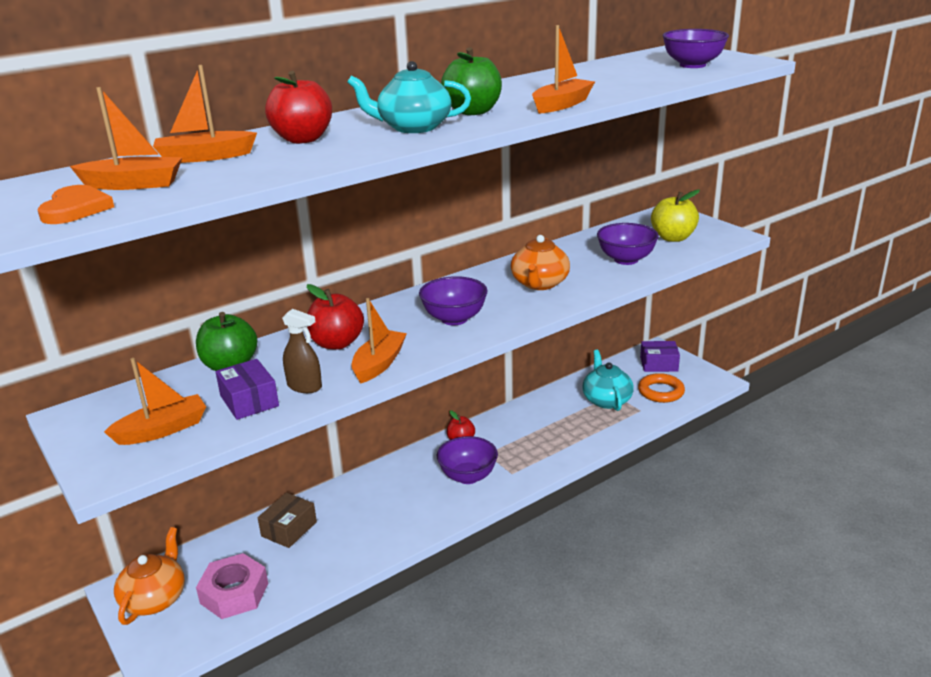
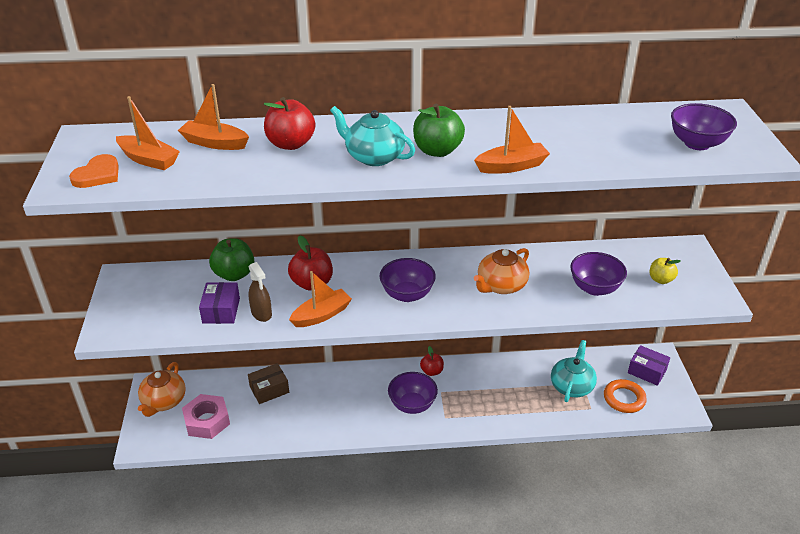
camera: 30 degrees right, 10 degrees up
(155, 599) = (164, 401): orange teapot -> orange teapot turned 150 degrees clockwise
(162, 430) = (158, 311): orange boat -> none
(673, 238) = (661, 280): yellow apple -> yellow apple, size x0.62

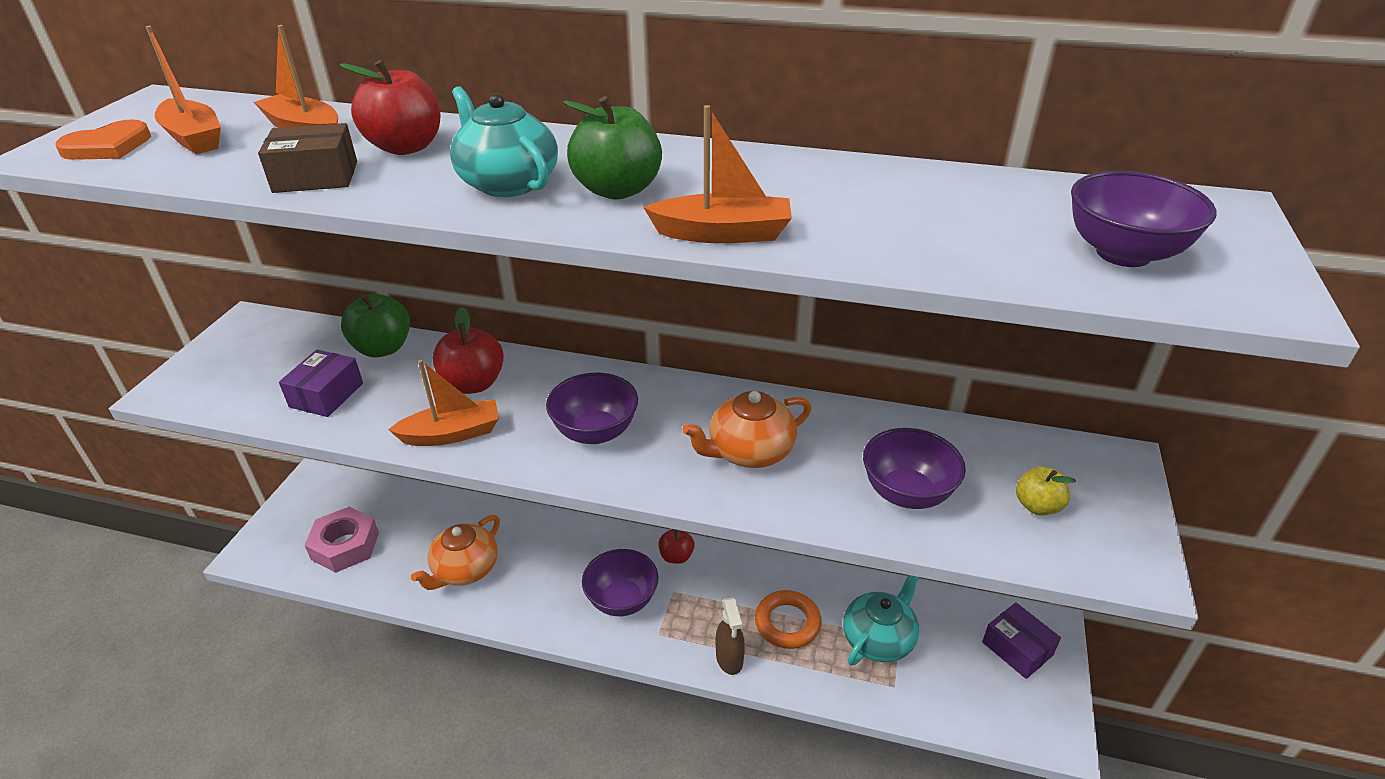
camera: 20 degrees right, 0 degrees up
(164, 401) = (312, 504): orange teapot -> orange teapot (465, 569)
(261, 313) = (374, 412): brown spray bottle -> brown spray bottle (729, 658)
(269, 389) = (446, 523): brown box -> brown box (316, 177)
(624, 399) = (957, 686): orange ring -> orange ring (787, 623)

